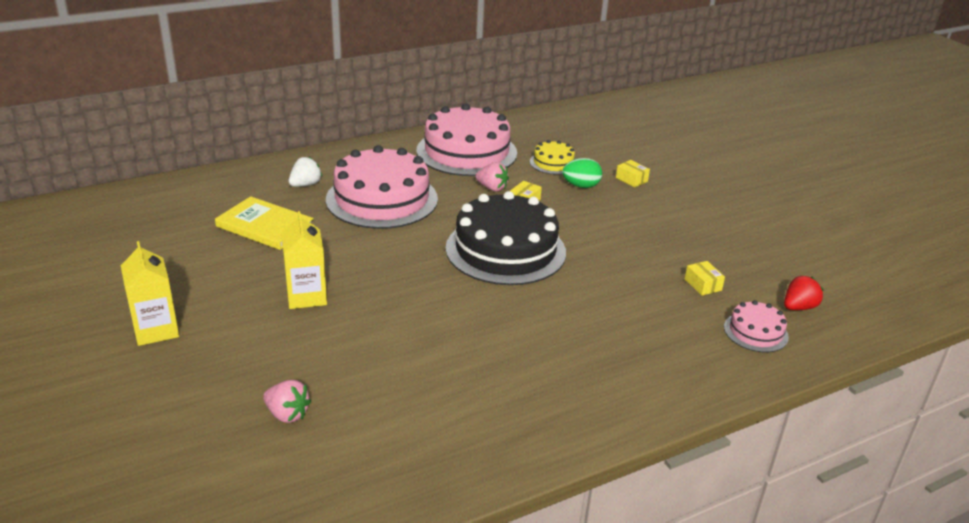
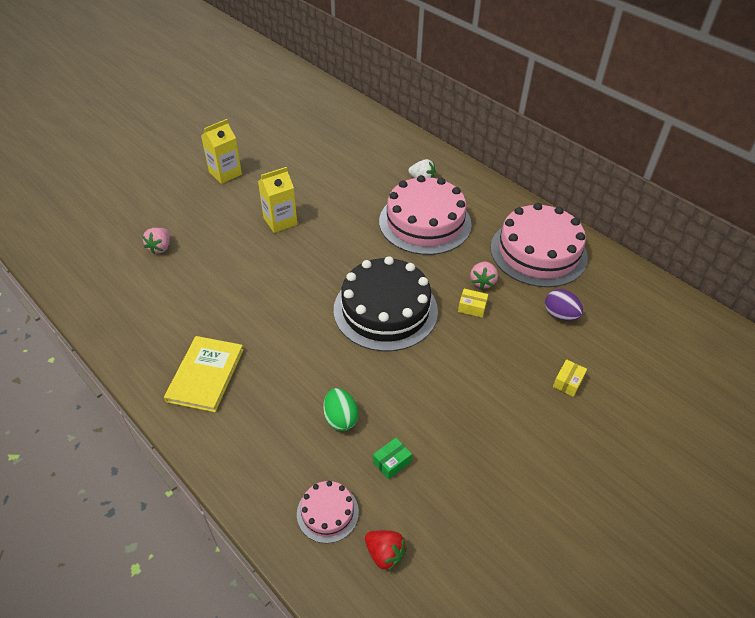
camera: 75 degrees right, 15 degrees up
(265, 226) = (356, 178): yellow book -> yellow book (205, 375)
(553, 163) = (560, 315): yellow cake -> purple egg
(581, 186) = (527, 343): green egg -> green egg (340, 418)
(703, 285) = (392, 462): yellow box -> green box

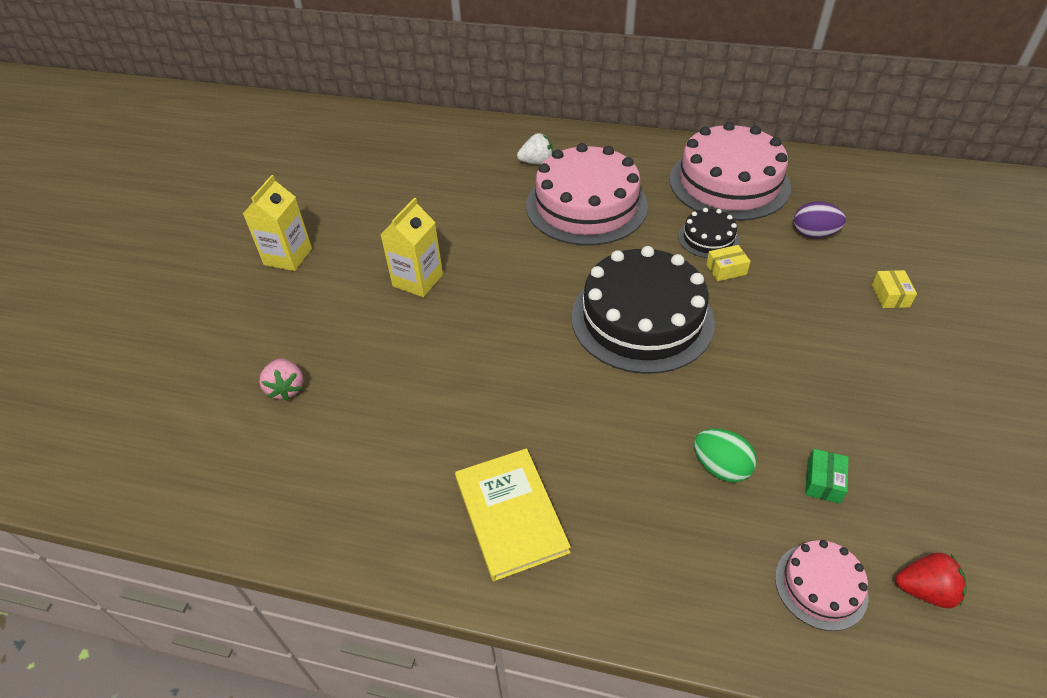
camera: 30 degrees left, 0 degrees up
(482, 282) = (708, 238): pink strawberry -> black cake

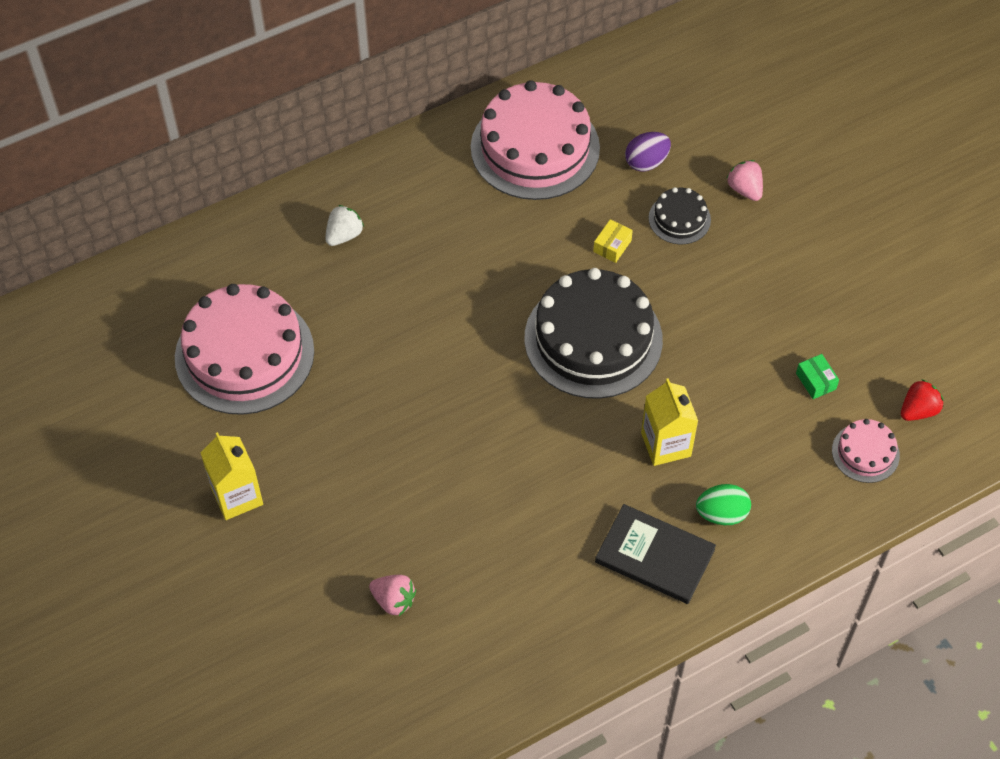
camera: 45 degrees left, 10 degrees up
(418, 280) = (382, 433): yellow carton -> yellow carton (666, 444)
(510, 514) = (654, 556): yellow book -> black book
(586, 205) = (440, 255): pink cake -> pink cake (244, 354)
(708, 238) = (571, 223): black cake -> black cake (679, 219)
(720, 467) = (749, 419): green egg -> green egg (721, 514)
(890, 296) = (745, 189): yellow box -> pink strawberry

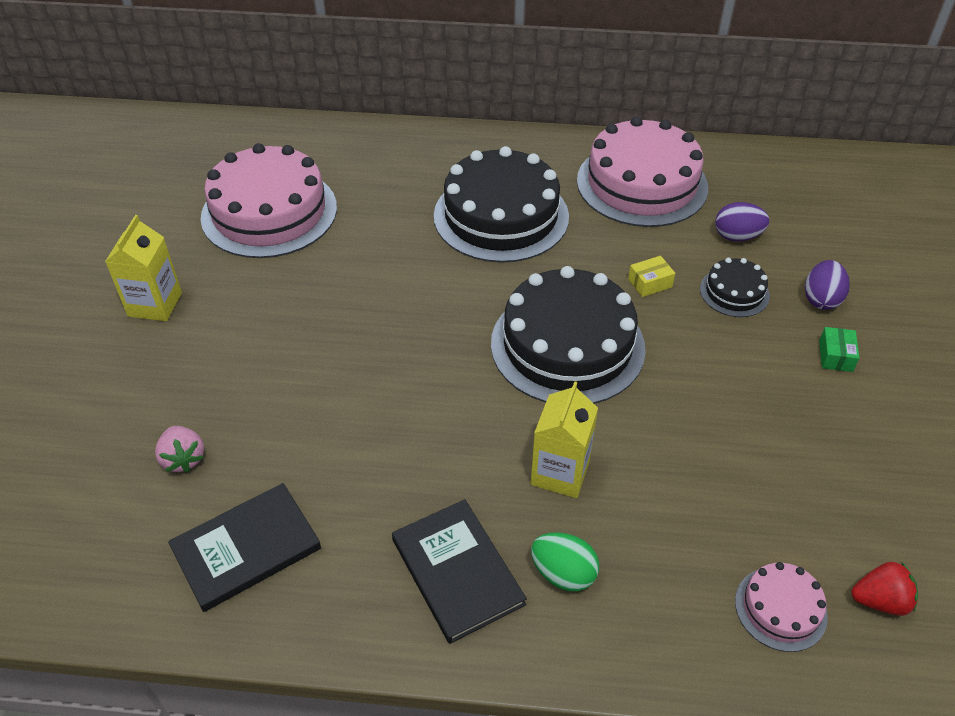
camera: 35 degrees right, 10 degrees down
(344, 235) = (426, 172): white strawberry -> none
(446, 246) = (501, 216): none -> black cake
(502, 631) = (246, 548): none -> black book
(745, 189) = (821, 299): pink strawberry -> purple egg
(816, 381) = (773, 503): green box -> green box (835, 356)

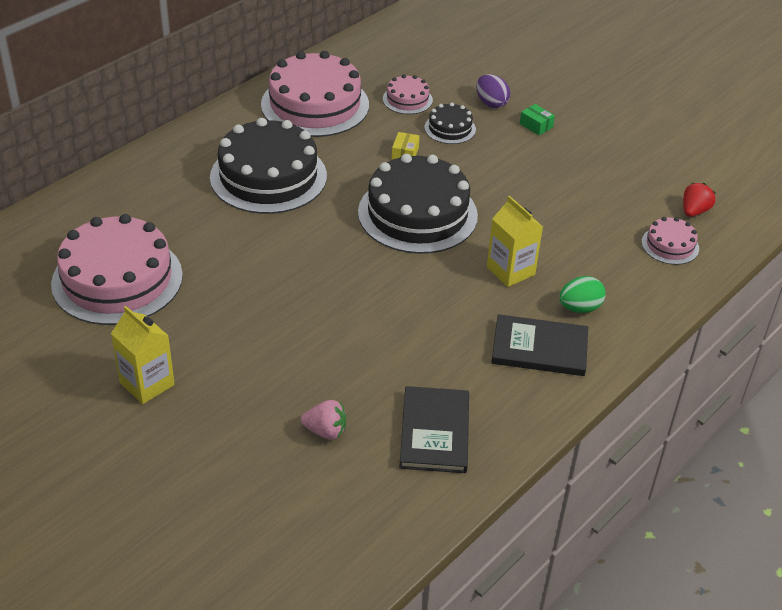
camera: 55 degrees left, 5 degrees down
(737, 236) = (407, 99): purple egg -> pink cake

